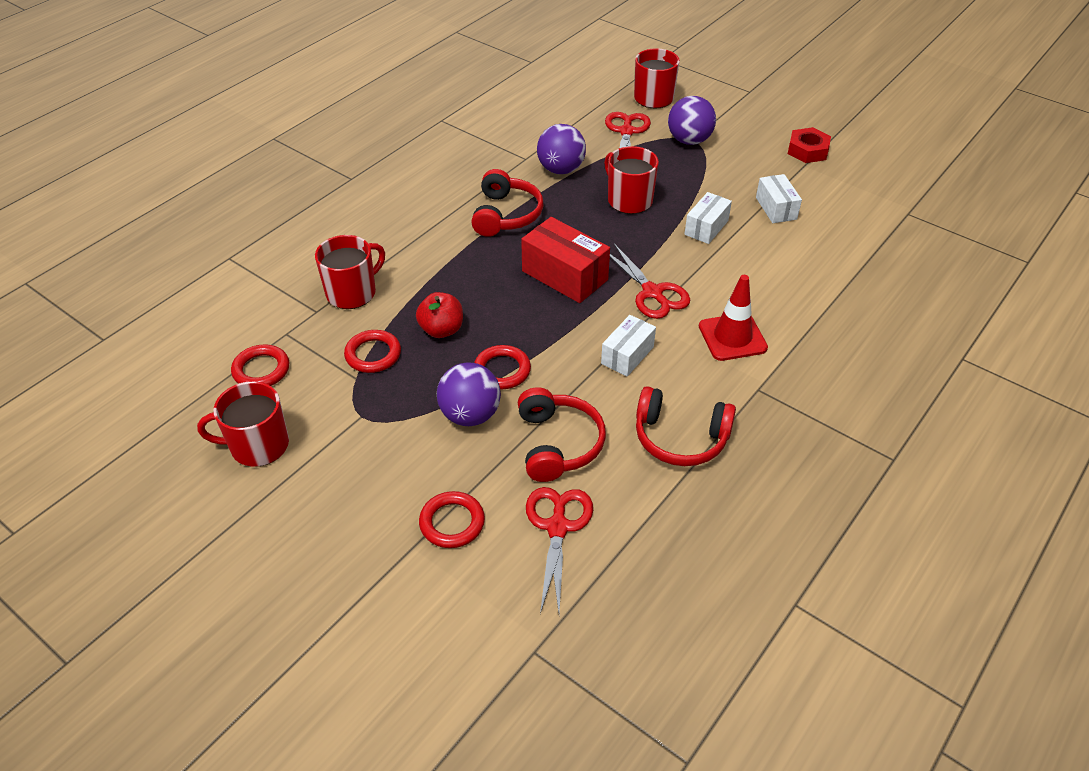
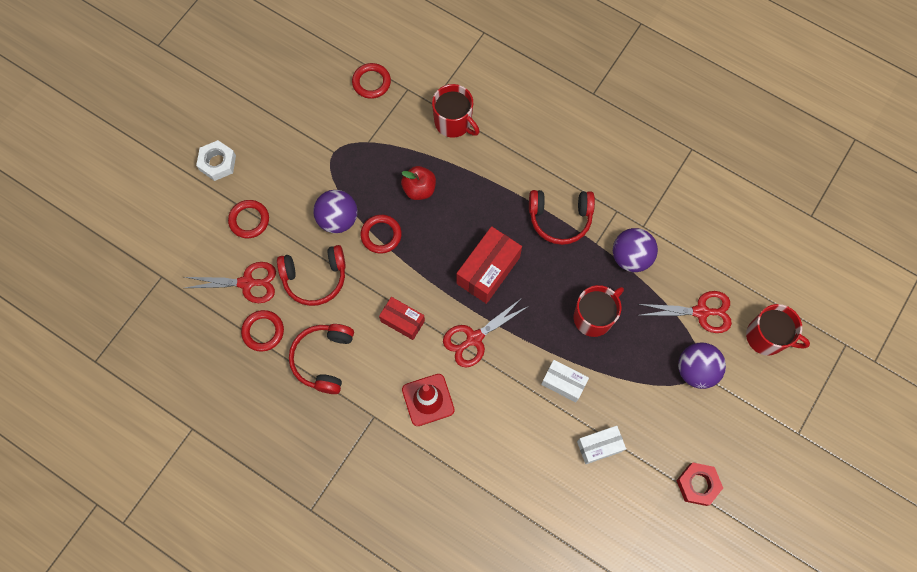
camera: 85 degrees right, 25 degrees up
(258, 445) = (306, 97): red mug -> none
(339, 565) = (217, 163): none -> white nut
(373, 354) = (391, 148): red ring -> red ring (263, 331)
(627, 355) = (402, 321): white box -> red box

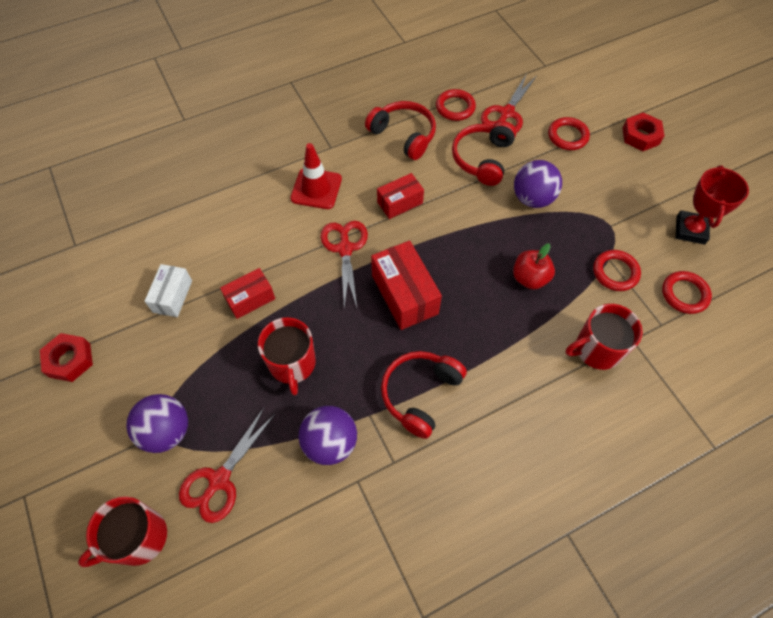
camera: 120 degrees right, 10 degrees down
(217, 163) = (640, 136): white nut -> red nut
(306, 96) = (690, 230): none -> red trophy
(381, 235) = (496, 224): red ring -> red ring (615, 272)
(563, 383) = (250, 299): white box -> red box

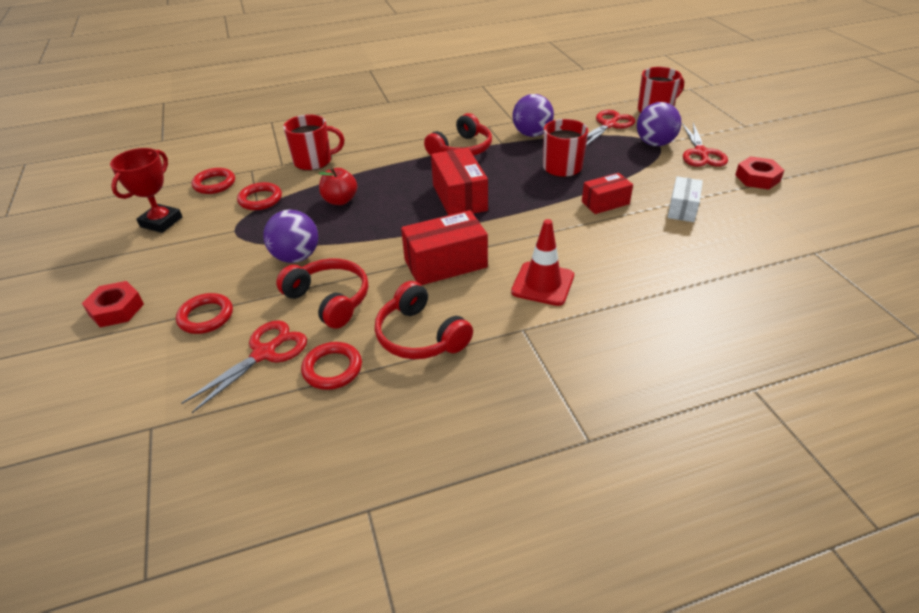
camera: 170 degrees left, 20 degrees down
(345, 249) = (512, 230): red scissors -> red scissors (701, 153)
(400, 203) = (445, 263): red box -> red box, size x1.60
(482, 158) = (329, 300): red headphones -> red headphones turned 75 degrees counterclockwise

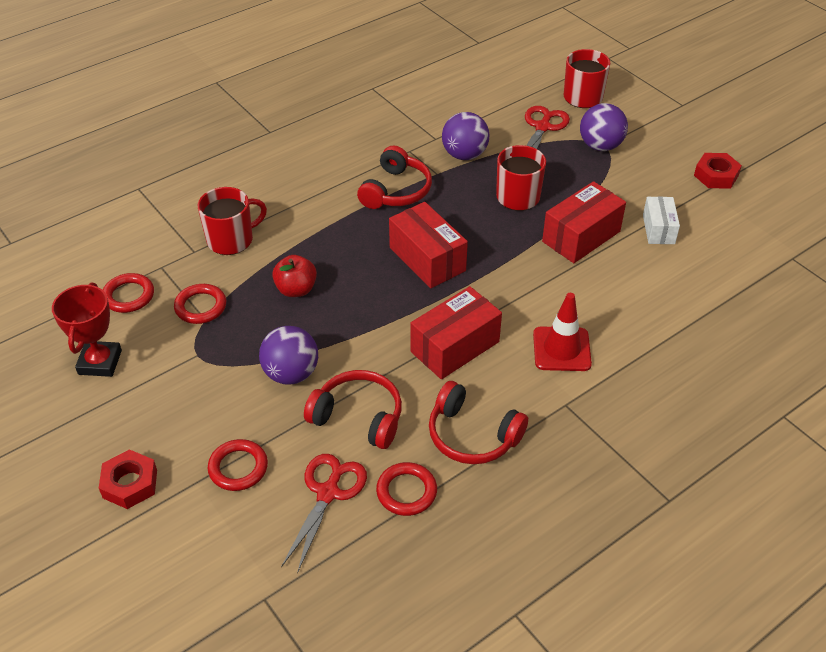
camera: 20 degrees left, 5 degrees up
(605, 203) = (581, 236): red box -> red box, size x1.60
(701, 153) = (651, 151): red scissors -> none

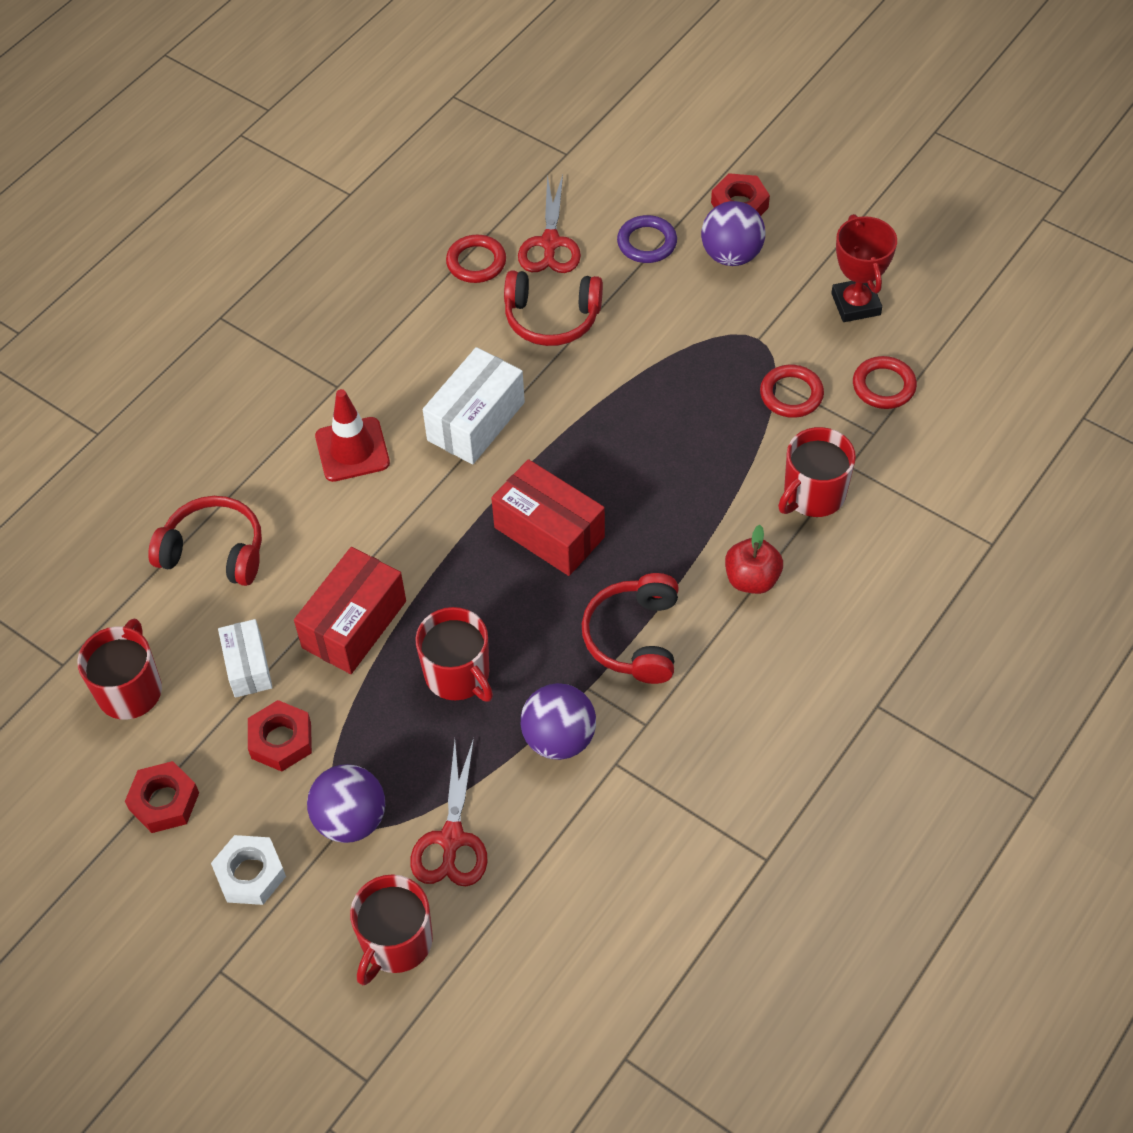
camera: 165 degrees right, 10 degrees up
(238, 468) = (647, 243): red ring -> purple ring
(291, 374) = (644, 344): purple ball -> purple ball (731, 255)
(296, 289) = (692, 446): red apple -> red apple (752, 579)
(455, 347) = (476, 421): red box -> white box
(472, 435) = (428, 329): red headphones -> red headphones (214, 551)
(639, 188) = (281, 740): none -> red nut
(663, 136) = (250, 874): none -> white nut
(741, 234) = (130, 690): none -> red mug

